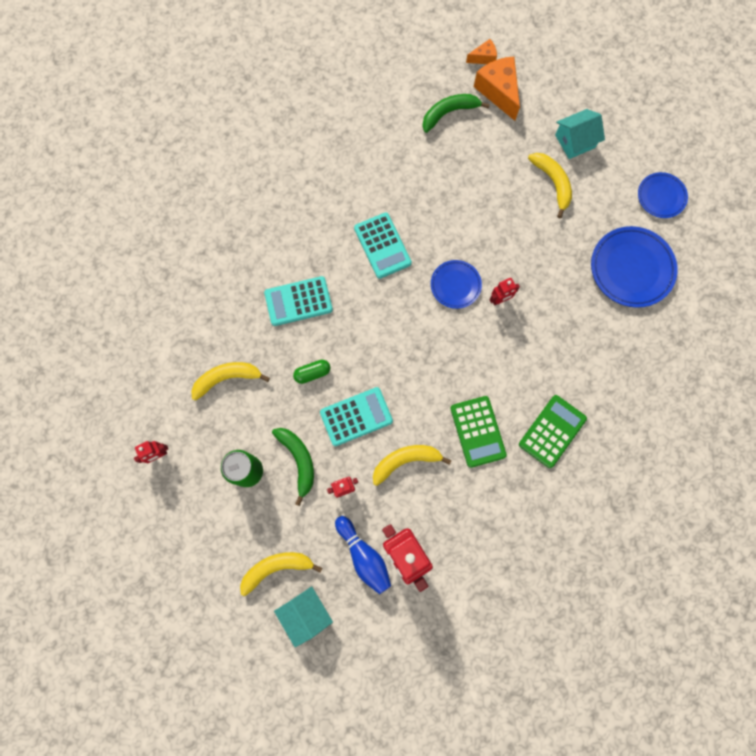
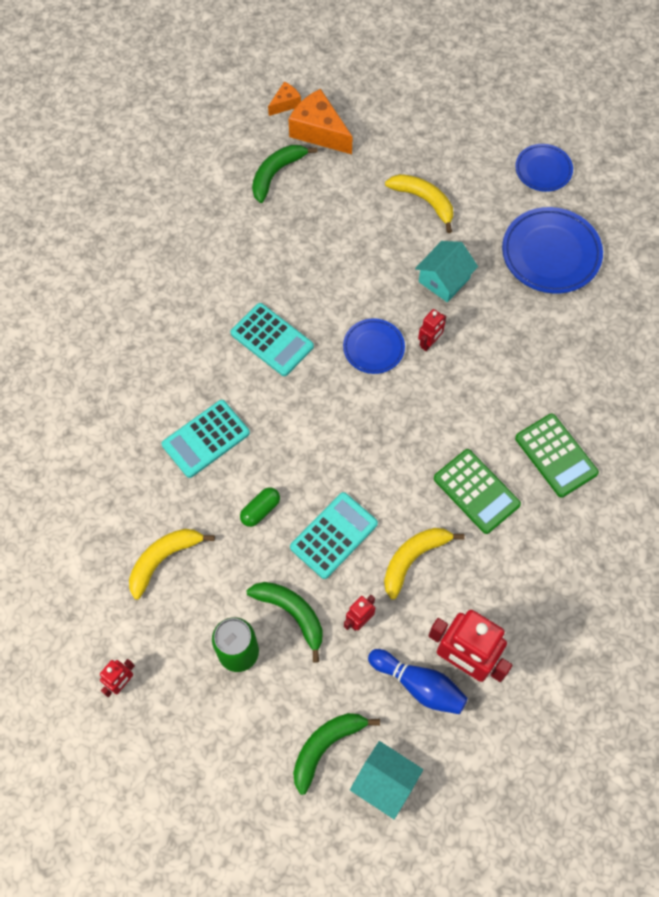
camera: 25 degrees left, 10 degrees down
(276, 568) = (326, 746): yellow banana -> green banana
(552, 431) = (555, 455): green calculator -> green calculator turned 135 degrees clockwise
(575, 141) = (425, 150): turquoise house -> turquoise house (444, 280)

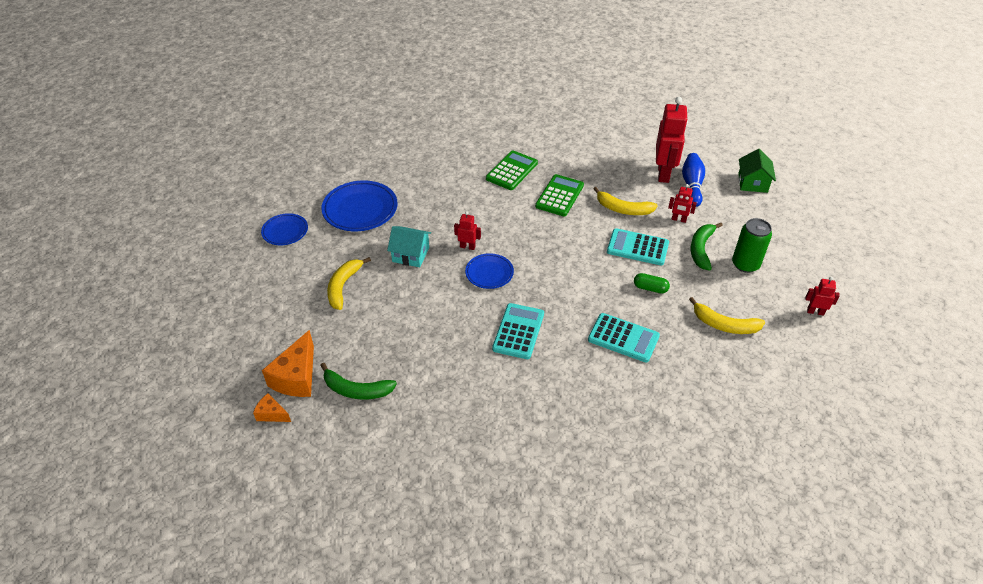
camera: 115 degrees left, 20 degrees down
(326, 746) = (758, 210): green banana -> none
(385, 782) = (752, 183): turquoise house -> green house

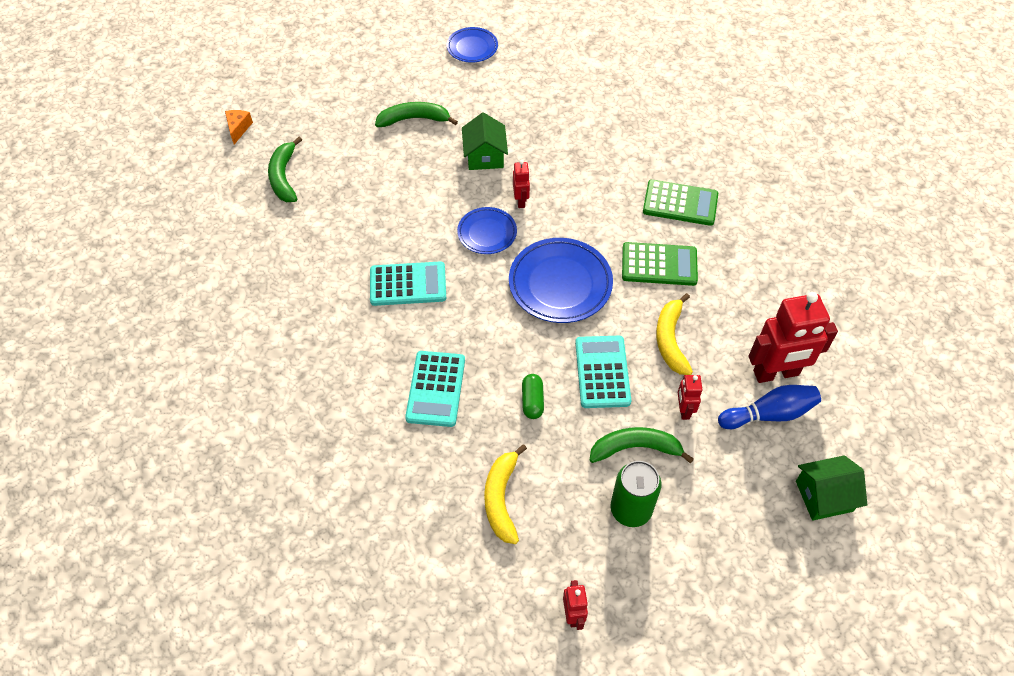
camera: 70 degrees right, 10 degrees up
(296, 377) = (285, 129): orange cheese -> none
(343, 286) = (414, 119): yellow banana -> green banana
(360, 209) = (535, 91): blue plate -> blue plate (560, 284)
(410, 254) = (485, 156): turquoise house -> green house

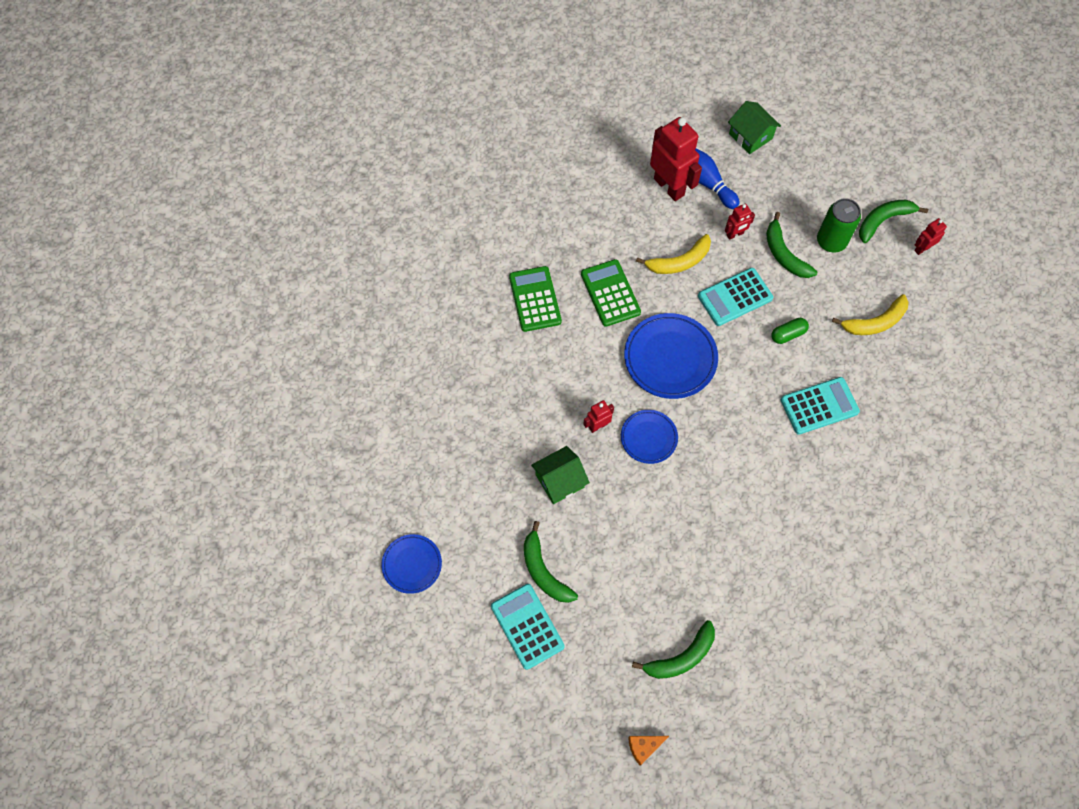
camera: 115 degrees left, 10 degrees up
(408, 284) = (737, 476): turquoise calculator -> turquoise calculator (527, 626)
(634, 590) = (883, 220): none -> green banana

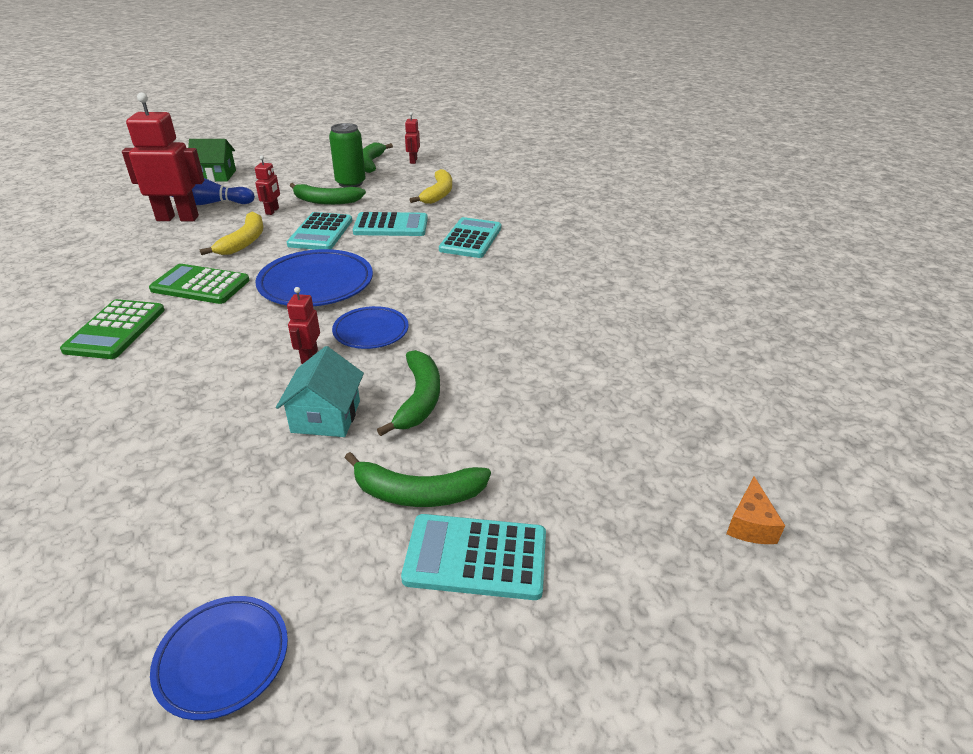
camera: 55 degrees left, 30 degrees down
(535, 299) = (115, 330): green calculator -> green calculator turned 105 degrees counterclockwise
(559, 481) = (326, 416): green house -> turquoise house
(681, 657) = (644, 429): green banana -> green banana (419, 399)
(788, 334) = (391, 226): green capsule -> turquoise calculator

